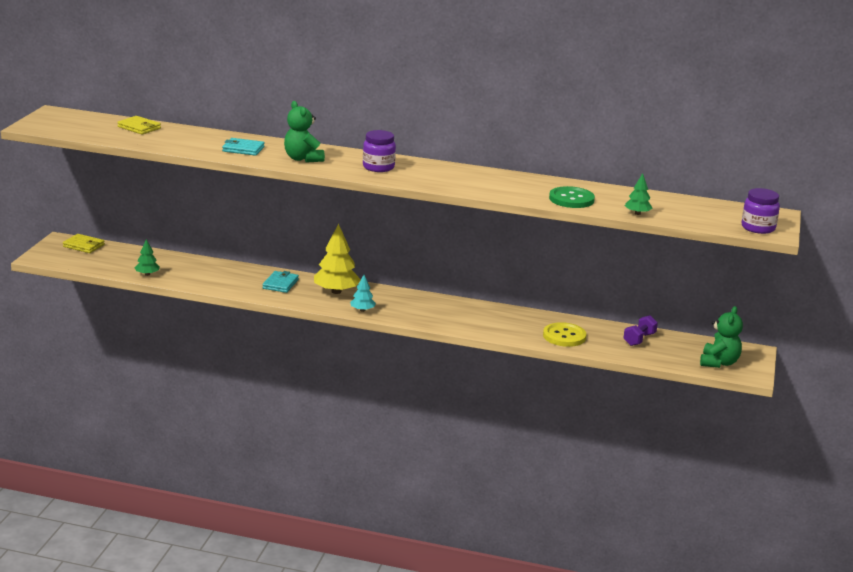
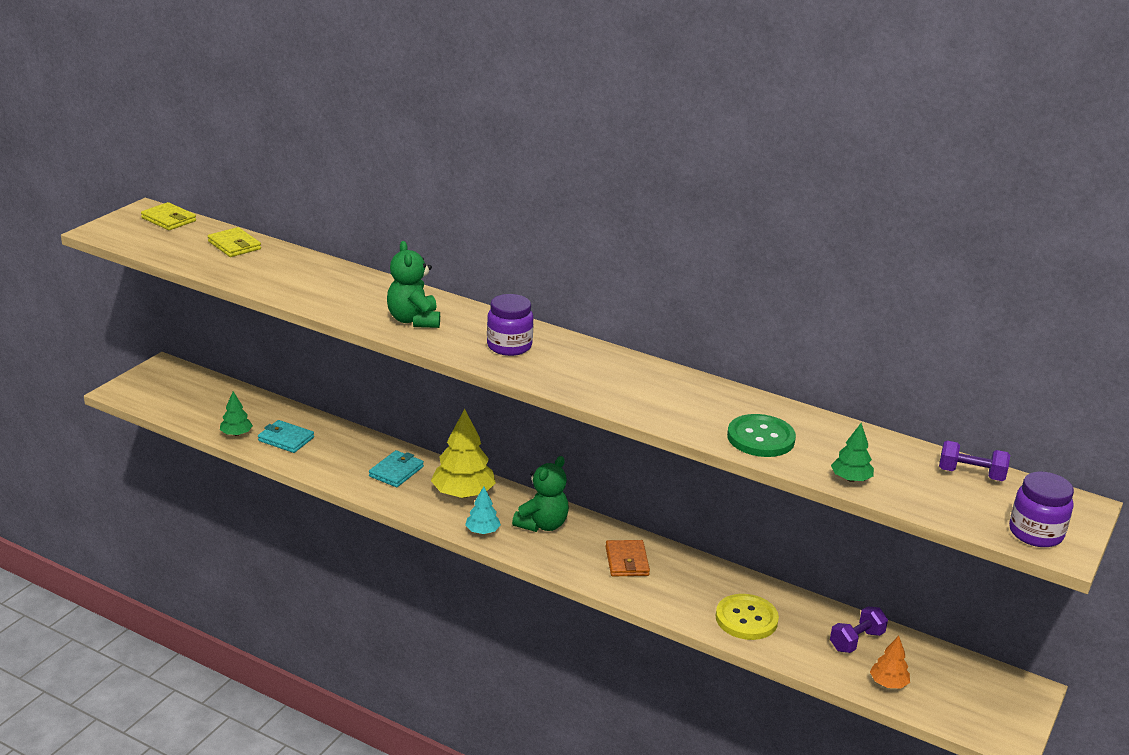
camera: 15 degrees right, 5 degrees up
(84, 246) = (185, 378): yellow wallet -> yellow wallet (169, 219)
(243, 149) = (344, 295): turquoise wallet -> turquoise wallet (286, 439)
(470, 315) = (627, 561): none -> orange wallet
(668, 357) = (888, 683): none -> orange tree
(707, 205) = (971, 474): none -> purple dumbbell
(719, 363) = (964, 706): green teddy bear -> green teddy bear (542, 525)

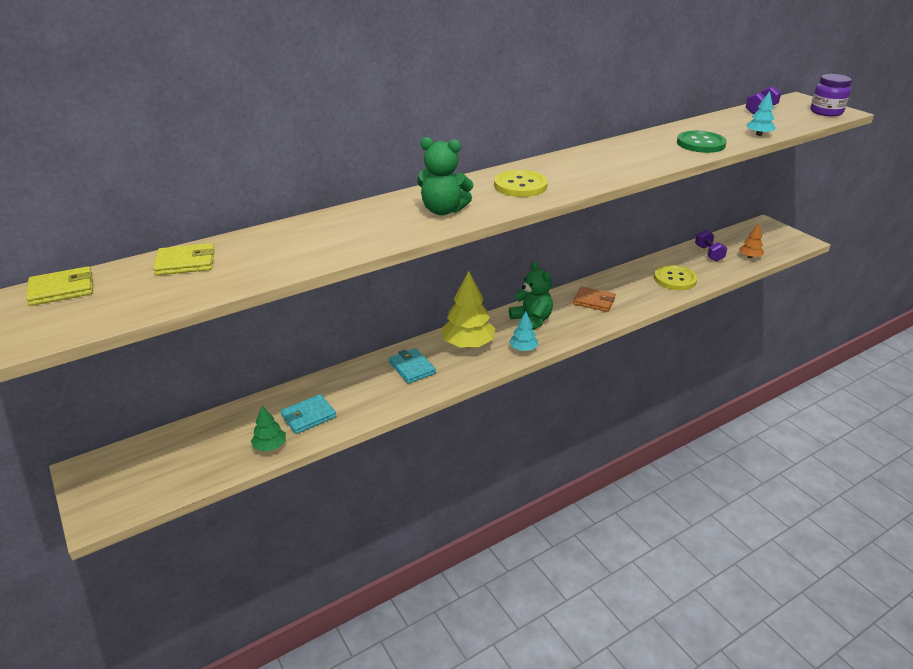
camera: 60 degrees left, 5 degrees up
(509, 346) = (520, 185): purple jar -> yellow button
(850, 479) = (758, 134): green tree -> turquoise tree

